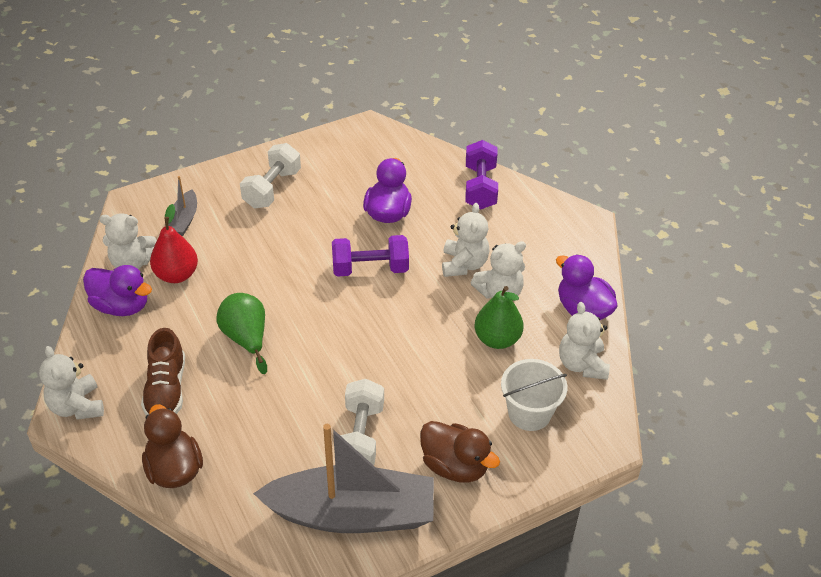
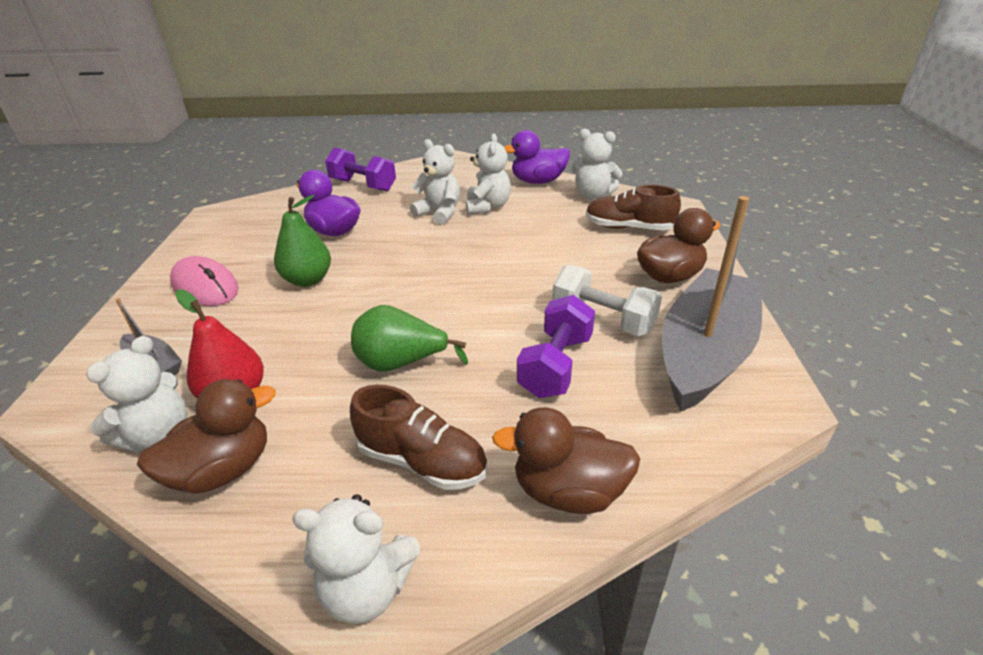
camera: 60 degrees left, 10 degrees down
(121, 306) = (223, 470): purple duck -> brown duck
(272, 188) = (205, 286): white dumbbell -> pink mouse
(370, 268) = (391, 258): purple dumbbell -> purple dumbbell (556, 365)
(497, 339) = (537, 220): green pear -> green pear (308, 280)
(529, 413) = (628, 228): white bucket -> brown shoe

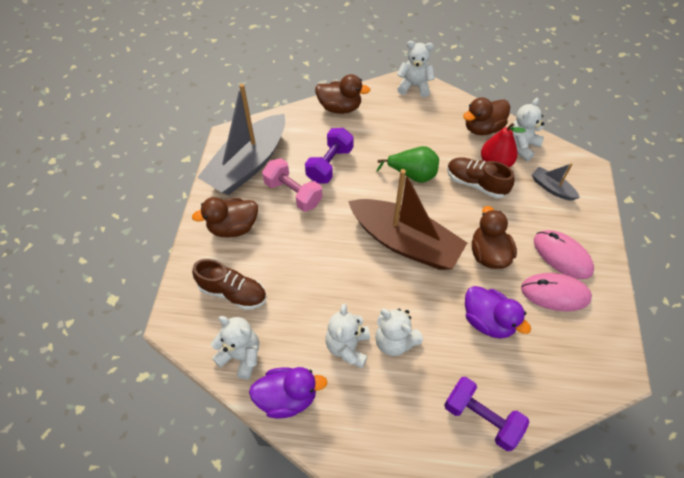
camera: 175 degrees left, 20 degrees up
(241, 255) = (555, 293): none -> pink mouse
(308, 280) = (488, 254): green pear -> brown duck
(422, 281) = (405, 242): none -> brown boat
(422, 461) = (398, 124): brown shoe -> brown shoe (476, 183)
(603, 319) = (293, 193): white dumbbell -> pink dumbbell

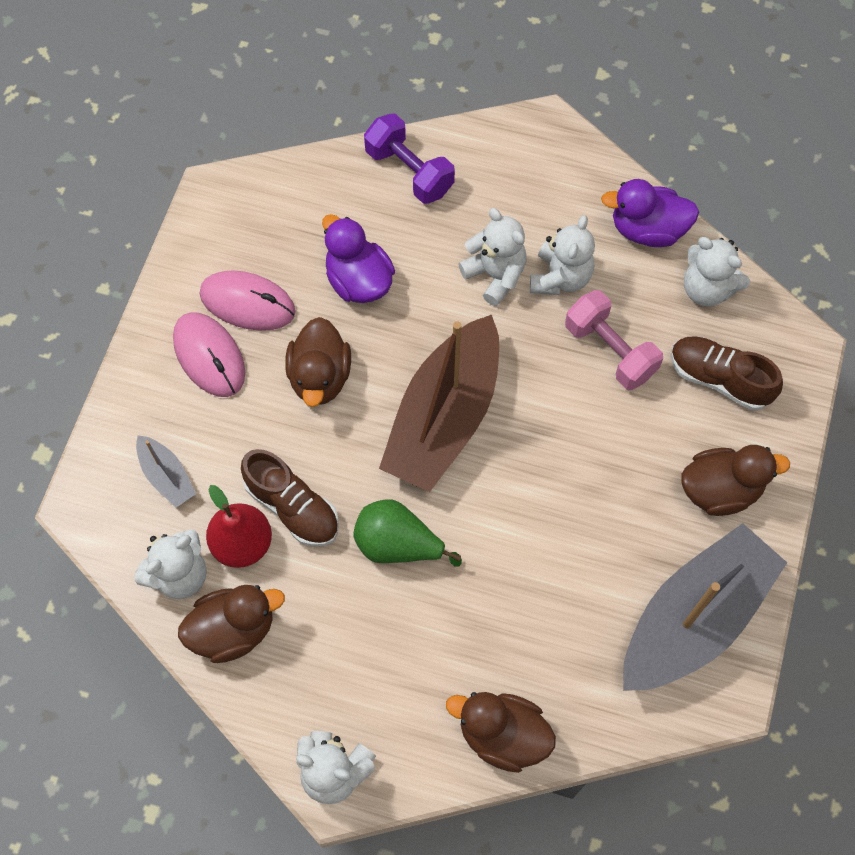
camera: 170 degrees left, 10 degrees up
(293, 193) = (615, 540): pink dumbbell -> pink dumbbell (610, 350)
(329, 164) = (543, 592): purple dumbbell -> none
(405, 242) = (444, 417): brown boat -> brown boat turned 105 degrees counterclockwise

